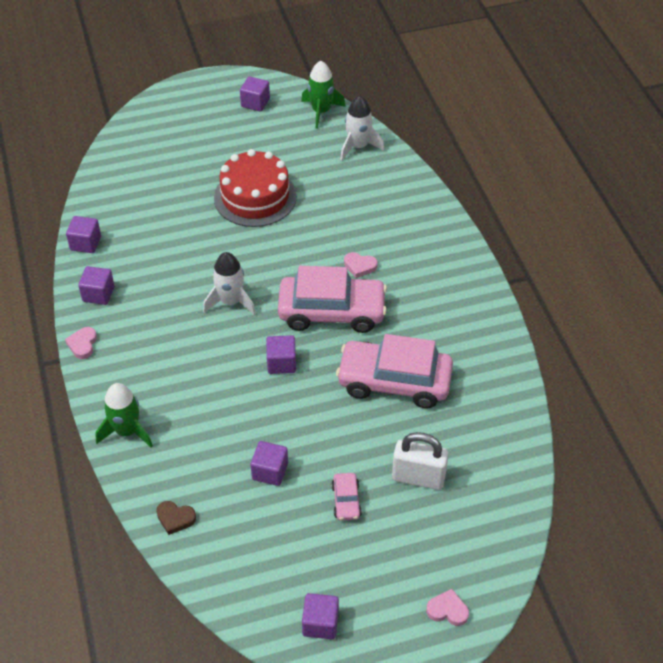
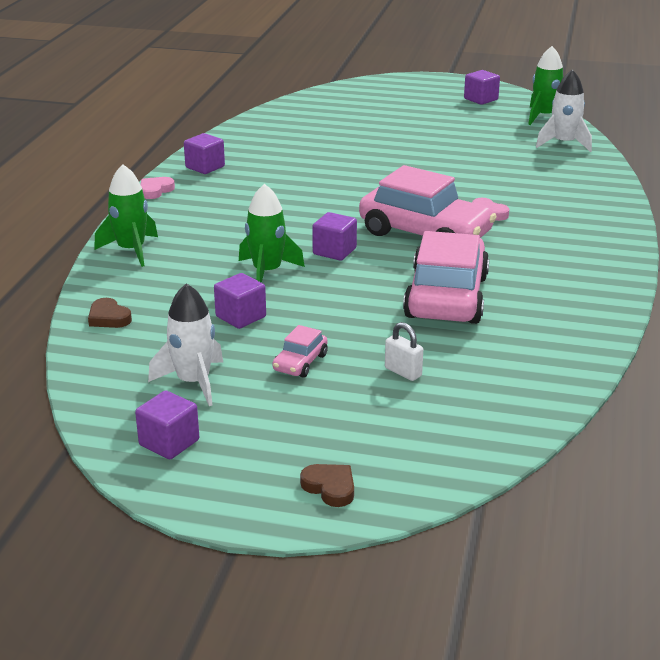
camera: 30 degrees right, 20 degrees down
(85, 243) = (228, 138): purple cube -> none
(230, 301) = (325, 201): white rocket -> white rocket (194, 382)
(250, 410) = (267, 272): none -> green rocket
(255, 197) = (421, 149): red cake -> none
(394, 381) = (446, 297): pink car -> pink car turned 60 degrees clockwise
(418, 477) = (403, 372): white padlock -> white padlock, size x0.55
(447, 610) = (330, 487): pink heart -> brown heart

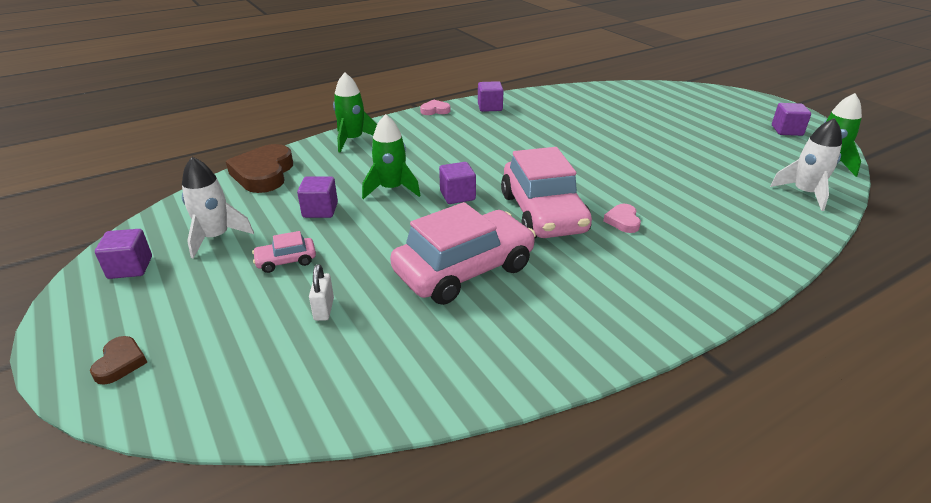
camera: 45 degrees right, 5 degrees up
(108, 318) = (263, 174): brown heart -> brown heart, size x2.02

